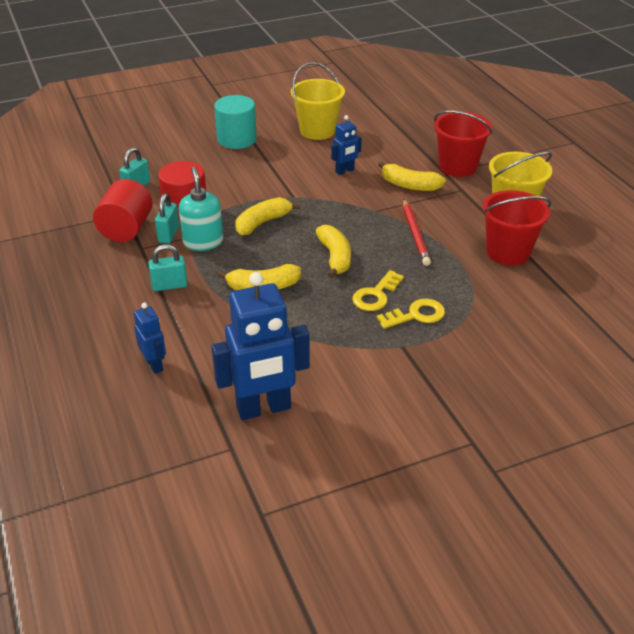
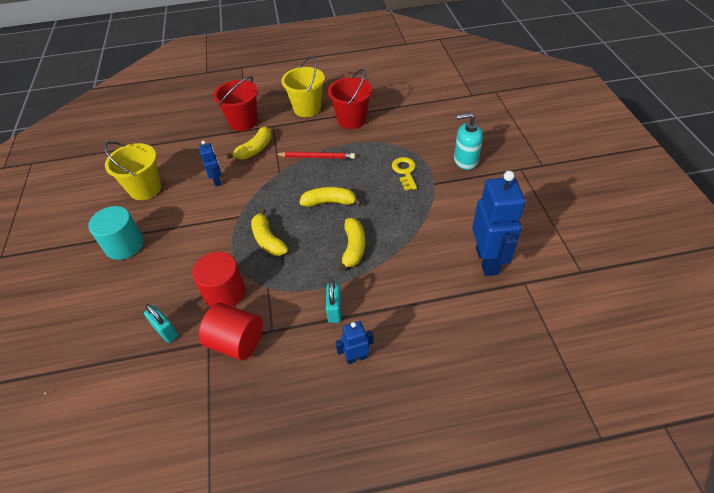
camera: 75 degrees left, 10 degrees up
(154, 365) = (434, 325): blue robot -> blue robot (356, 357)
(169, 234) = (259, 307): turquoise padlock -> none
(203, 242) = (280, 282): turquoise soap dispenser -> turquoise soap dispenser (465, 160)
(376, 295) = (379, 187): yellow key -> none

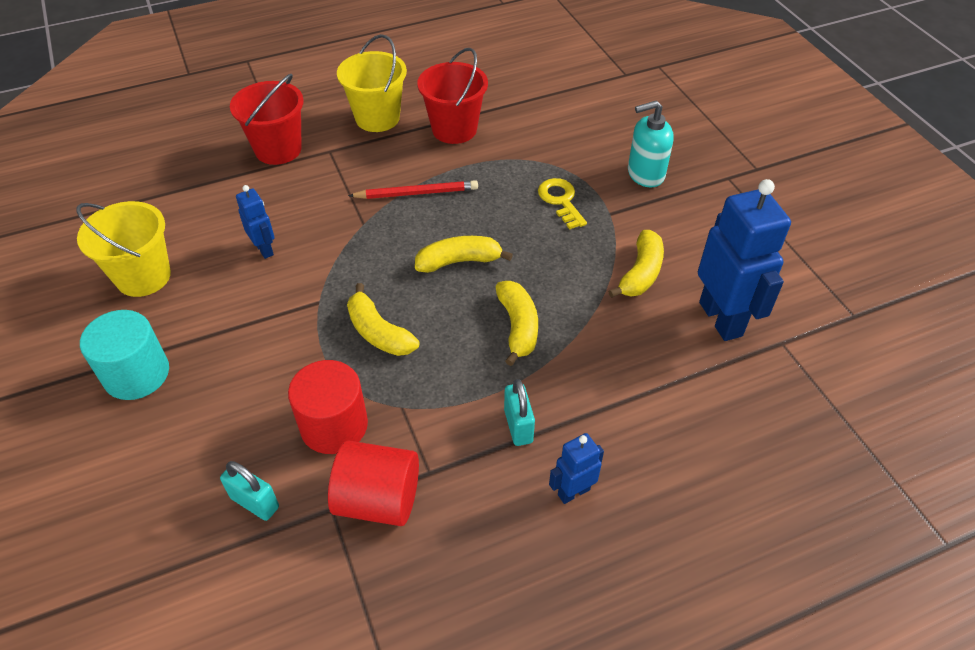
camera: 15 degrees left, 0 degrees up
(255, 149) = (312, 192): yellow banana -> yellow banana (640, 273)

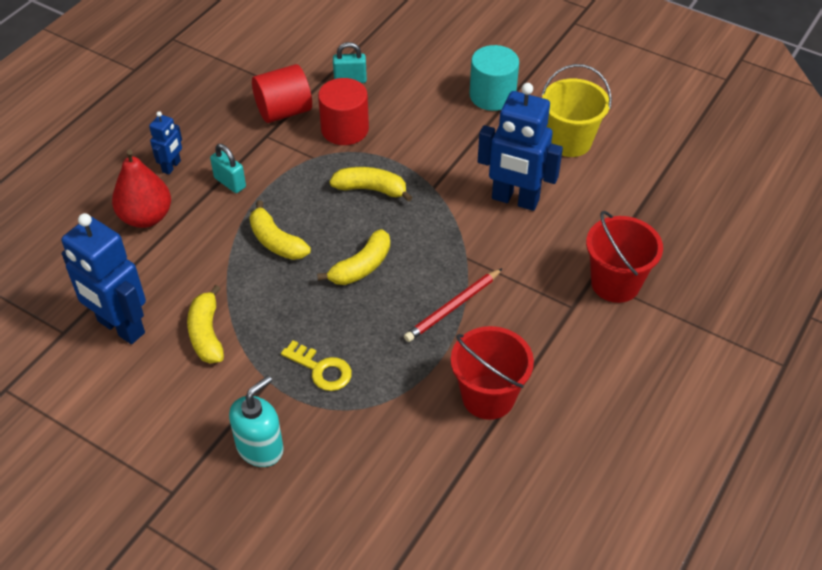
camera: 145 degrees right, 0 degrees up
(264, 249) = (515, 200): blue robot -> blue robot, size x2.00
(377, 118) = (573, 368): yellow bucket -> none
(640, 432) = (146, 217): none -> red pear

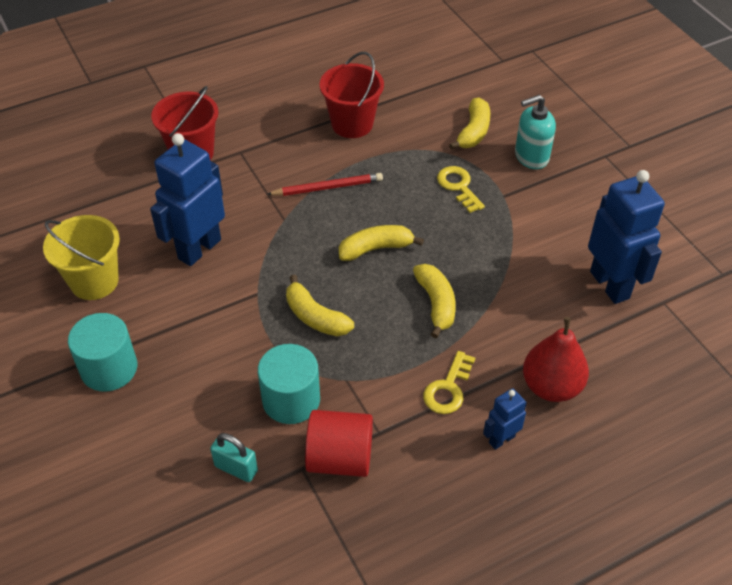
camera: 150 degrees left, 0 degrees up
(207, 334) = (537, 249): yellow banana -> yellow banana (473, 131)
(230, 183) = (448, 388): turquoise padlock -> yellow key
(345, 129) = (291, 400): red cylinder -> turquoise cylinder
(515, 200) = (199, 249): blue robot -> blue robot turned 105 degrees counterclockwise

